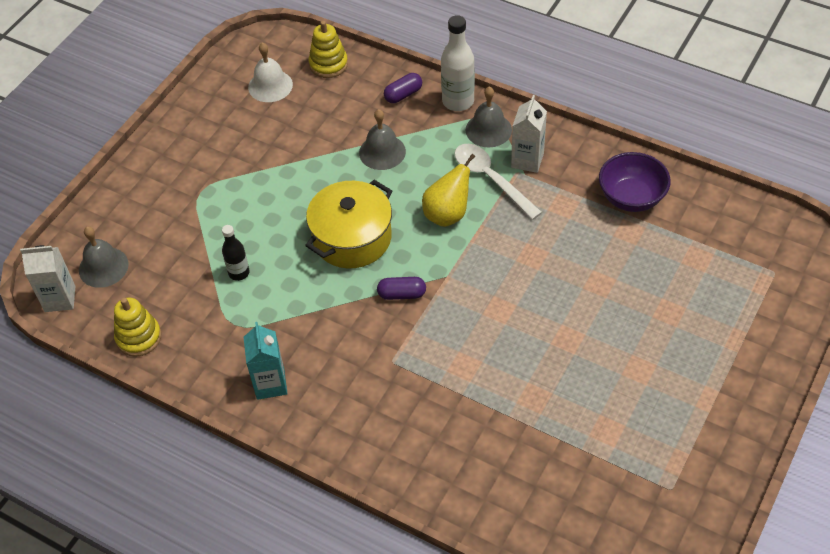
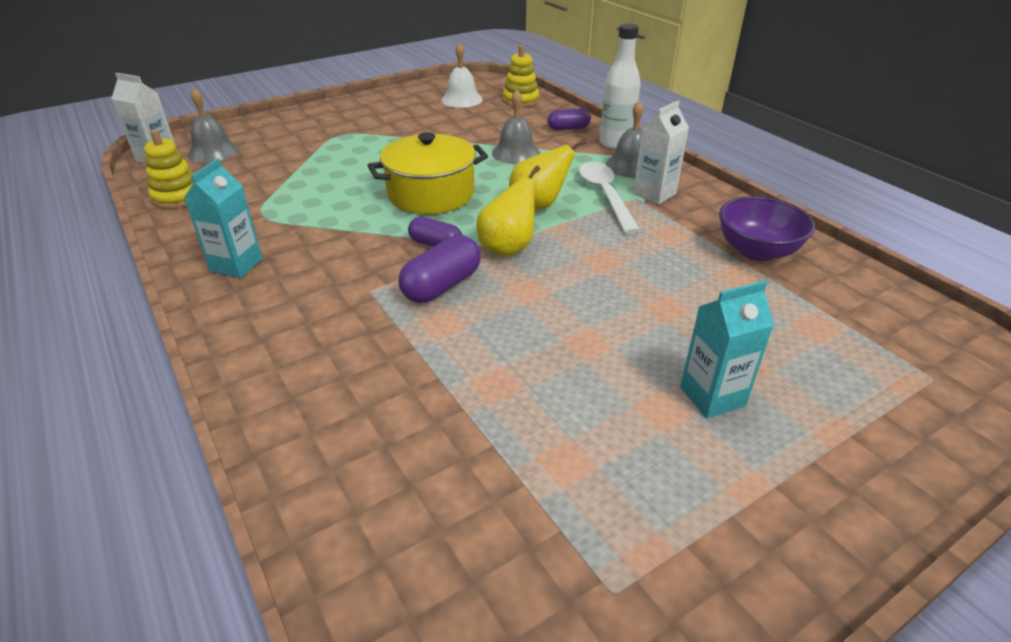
camera: 25 degrees right, 15 degrees down
(239, 273) = (308, 185): black bottle -> none
(438, 333) = (441, 286): none -> purple capsule
(457, 273) = (508, 248): none -> yellow pear
(661, 345) = (712, 396): none -> turquoise carton

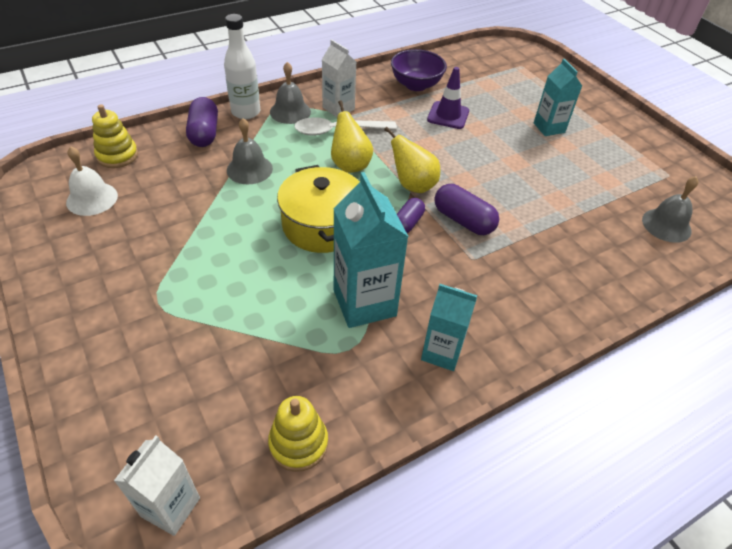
camera: 90 degrees left, 10 degrees up
(213, 151) = (168, 436): grey bell -> grey bell (666, 225)
(316, 220) = (364, 303): none -> turquoise carton
(568, 128) = (204, 133): purple capsule -> purple capsule, size x1.52
(687, 279) = (448, 115): none -> purple traffic cone

